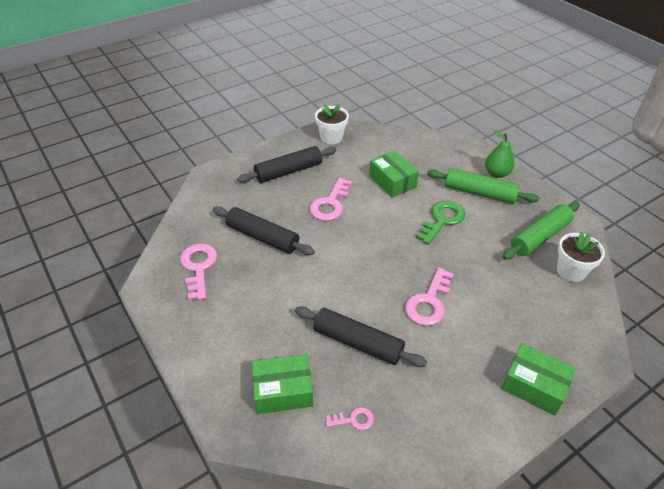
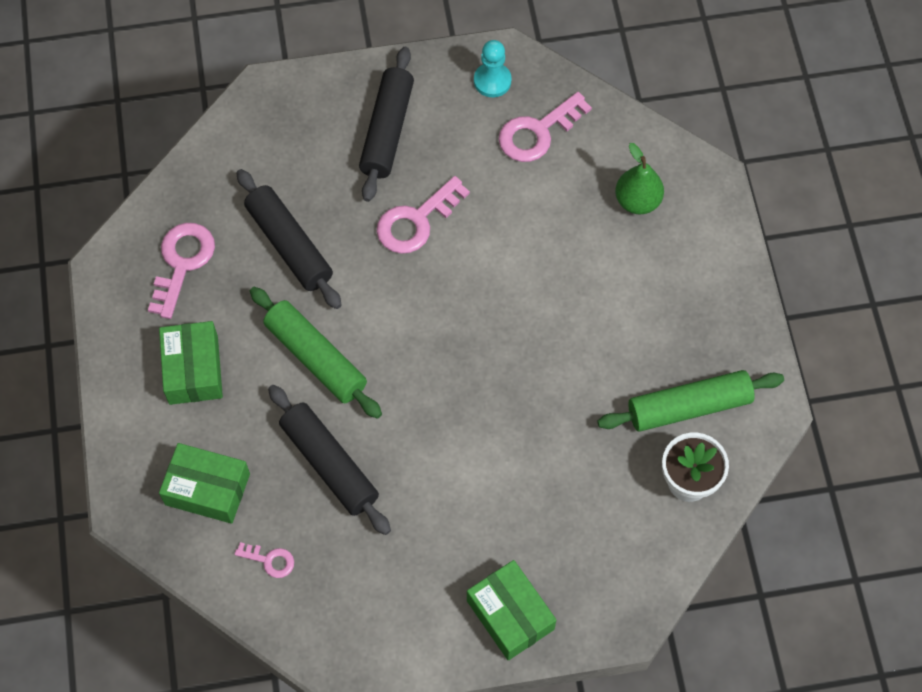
camera: 25 degrees right, 20 degrees up
(288, 171) = (387, 130): black rolling pin -> black rolling pin turned 75 degrees counterclockwise
(331, 137) = (492, 81): white flower pot -> turquoise pawn
(392, 181) = (535, 214): green box -> green box (193, 370)
(429, 302) = (456, 445): pink key -> pink key (538, 132)
(442, 220) = (563, 318): green key -> none
(479, 193) = (657, 290): green rolling pin -> green rolling pin (316, 358)
(496, 173) = (712, 262): green pear -> green pear (637, 201)

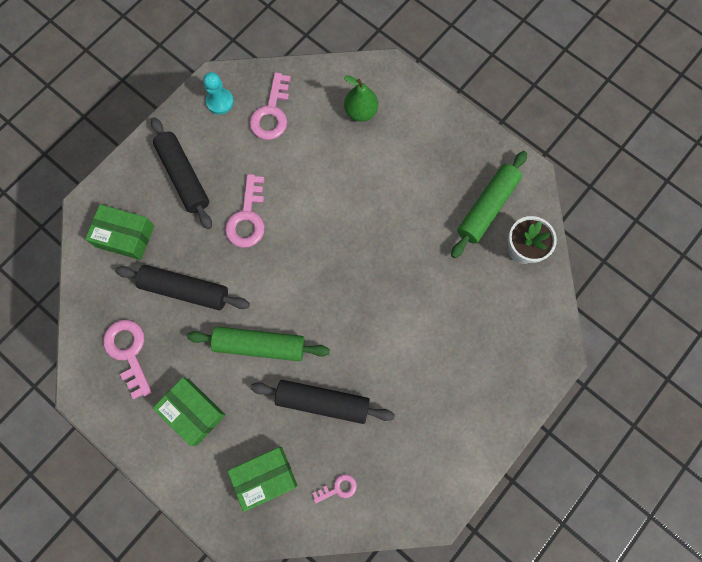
camera: 40 degrees left, 10 degrees up
(510, 615) = (496, 404): green box -> green box (125, 236)

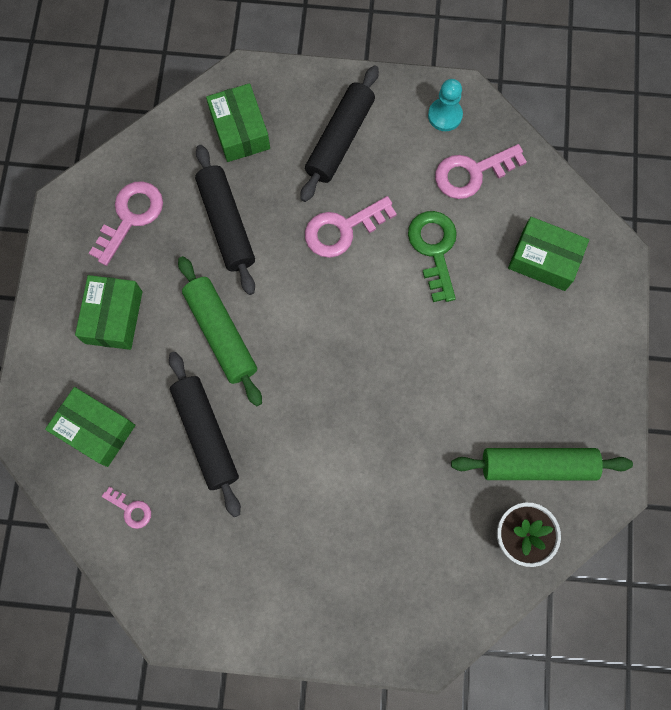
camera: 55 degrees right, 0 degrees up
(304, 171) = (434, 249): none -> green key
(360, 112) = (544, 259): green pear -> green box

